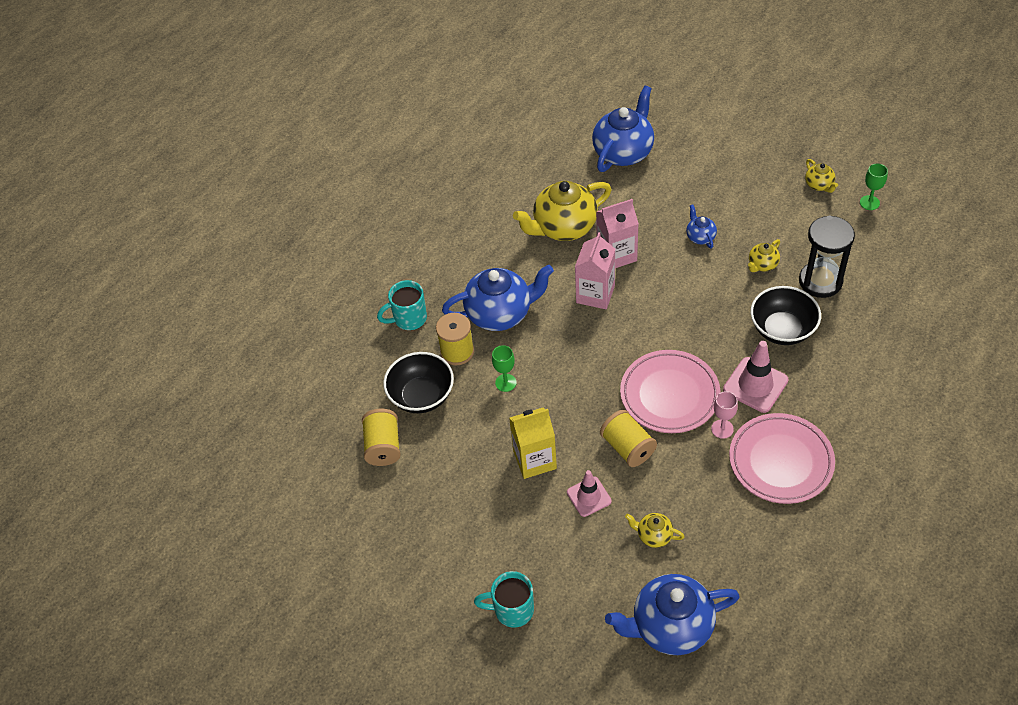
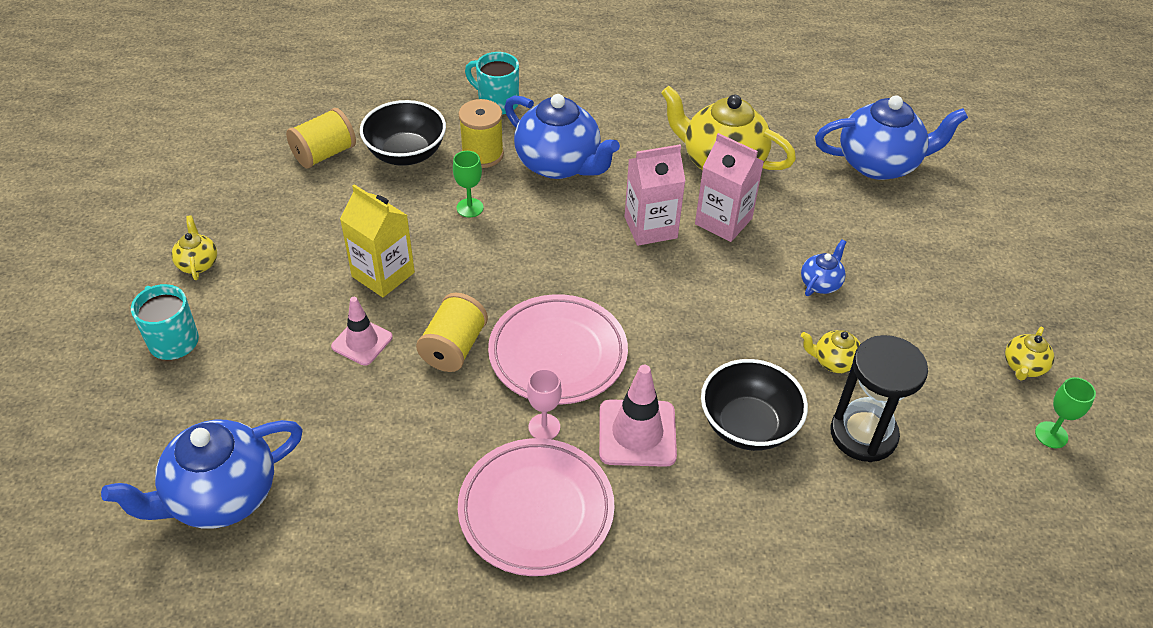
camera: 50 degrees right, 5 degrees down
(653, 535) = (343, 425): yellow teapot -> yellow teapot (198, 263)
(670, 626) = (221, 496): blue teapot -> blue teapot turned 75 degrees counterclockwise

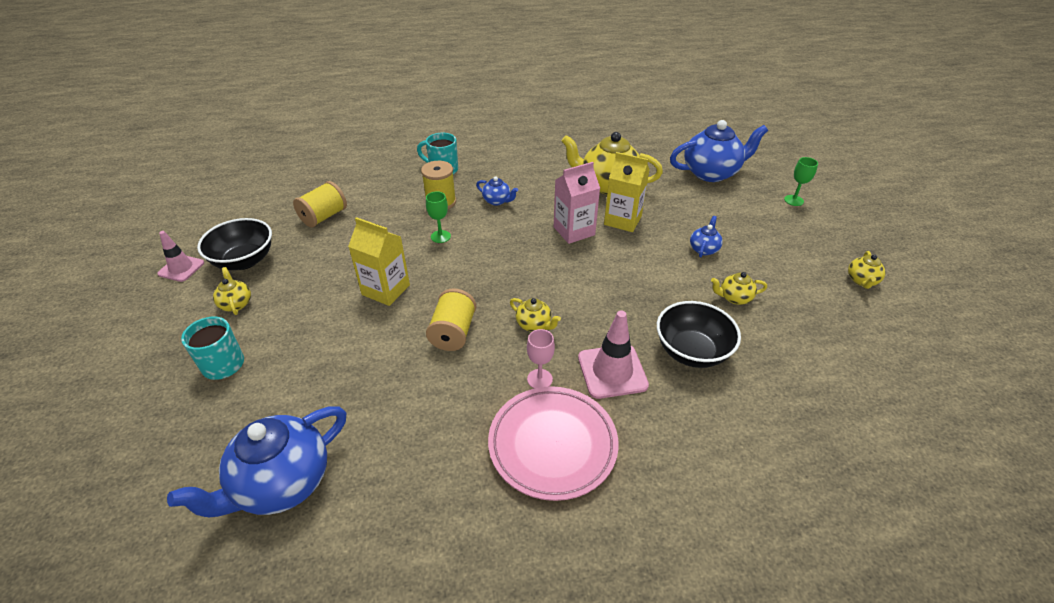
camera: 10 degrees left, 5 degrees down
(362, 342) = (379, 340): pink traffic cone -> pink traffic cone (181, 268)
(406, 153) = (385, 209): black bowl -> black bowl (244, 261)
(558, 354) = (534, 324): pink plate -> yellow teapot
(559, 164) = (497, 201): blue teapot -> blue teapot, size x0.46
(723, 221) = (622, 220): pink carton -> yellow carton
(863, 434) = (776, 343): black hourglass -> none
(1051, 435) = (902, 322): green goblet -> green goblet (793, 200)

